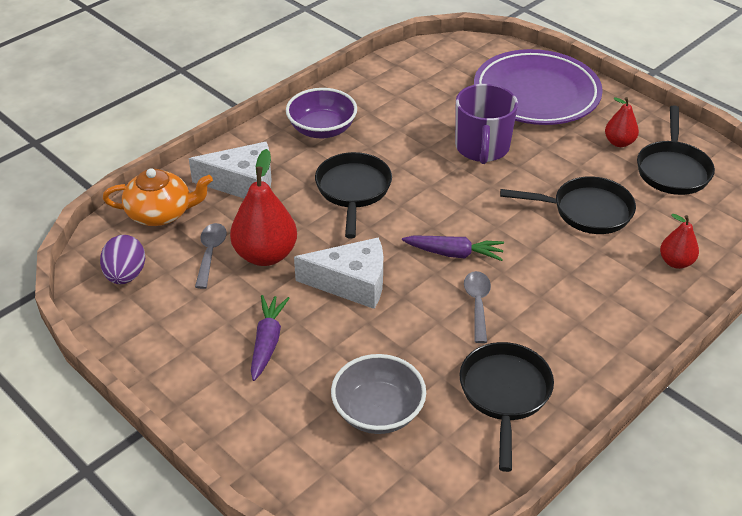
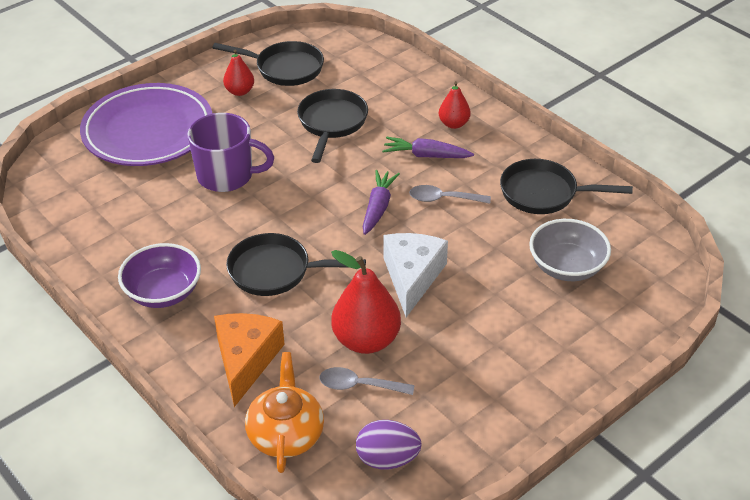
camera: 85 degrees left, 0 degrees up
(243, 183) = (246, 360): white cheese -> orange cheese
(267, 342) = (487, 338): purple carrot -> purple carrot (426, 155)
(676, 262) = (401, 86): red pear -> red pear (454, 124)

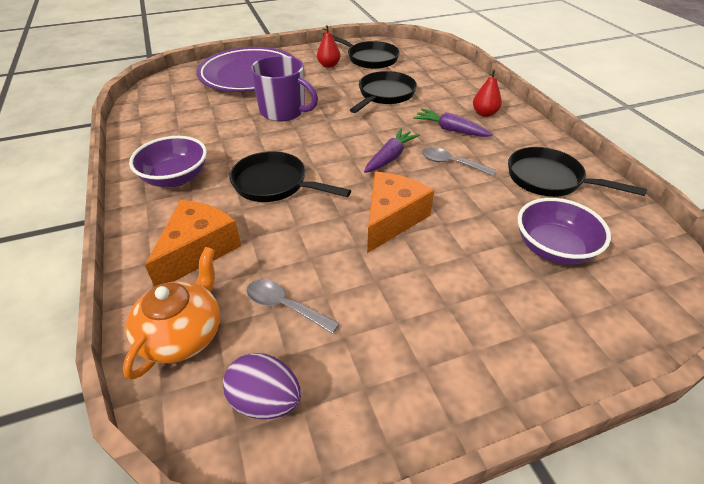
camera: 20 degrees right, 0 degrees up
(366, 340) = (317, 263): red pear -> none
(412, 277) = (392, 219): white cheese -> orange cheese
(567, 267) = (553, 248): grey bowl -> purple bowl

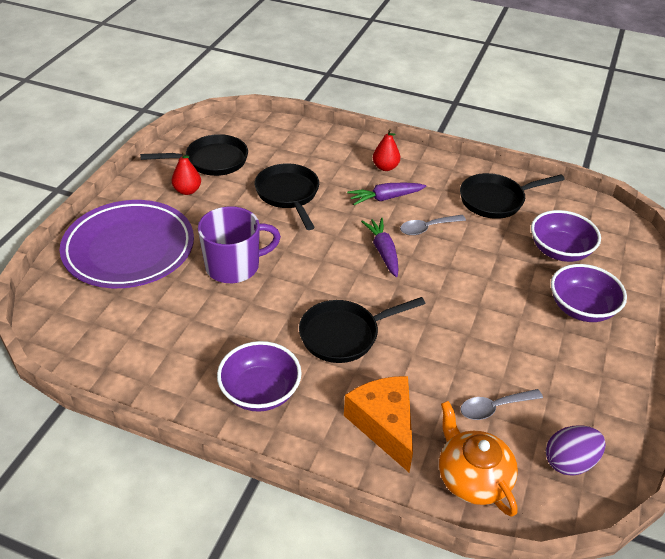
camera: 50 degrees left, 0 degrees up
(392, 219) = (457, 299): orange cheese -> none
(497, 303) = (581, 308): none -> purple bowl

